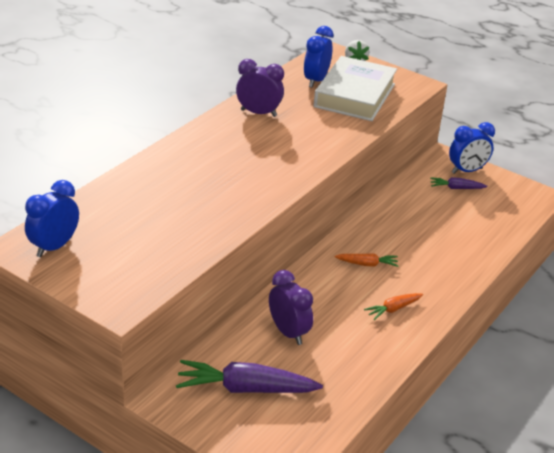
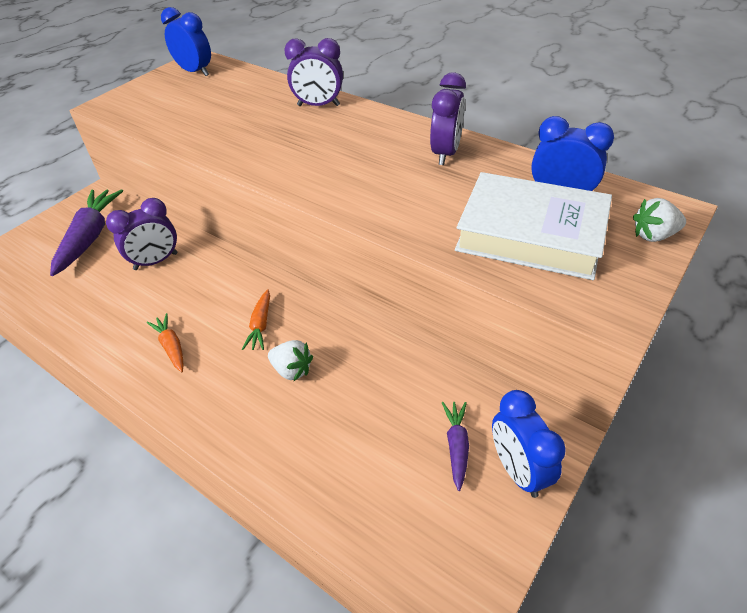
camera: 95 degrees right, 10 degrees up
(164, 166) = (318, 105): none -> purple clock
(409, 248) = (292, 370): none -> white strawberry

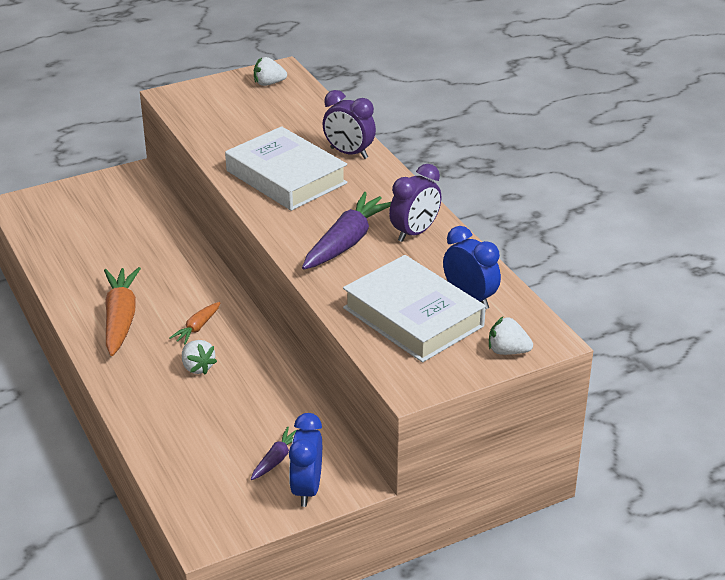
camera: 25 degrees right, 10 degrees down
(90, 237) = (109, 210): purple carrot -> purple carrot (347, 242)
(156, 261) = (149, 249): purple clock -> none
(171, 347) = (120, 319): orange carrot -> orange carrot, size x1.94
(195, 72) = (269, 83): blue clock -> white strawberry
(278, 142) = (286, 177): none -> white book

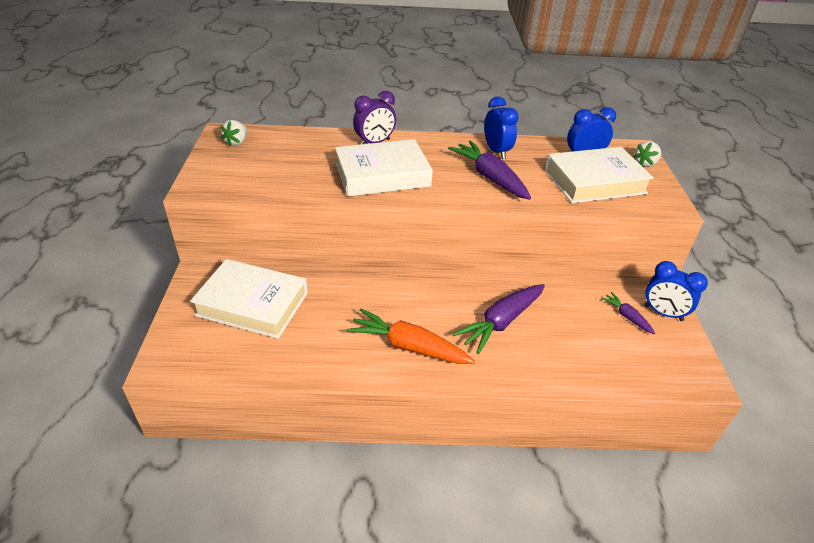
camera: 65 degrees left, 5 degrees up
(117, 216) = (252, 304): none -> white book
(197, 328) = (450, 307): orange carrot -> none
(197, 367) = (501, 322): white strawberry -> purple carrot
(414, 233) = (496, 151): purple clock -> blue clock

